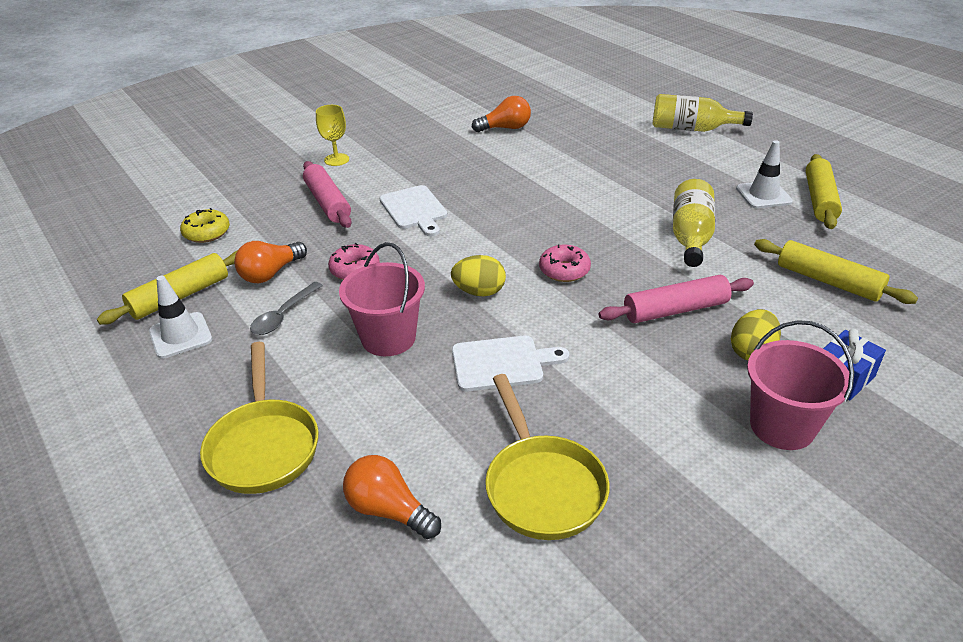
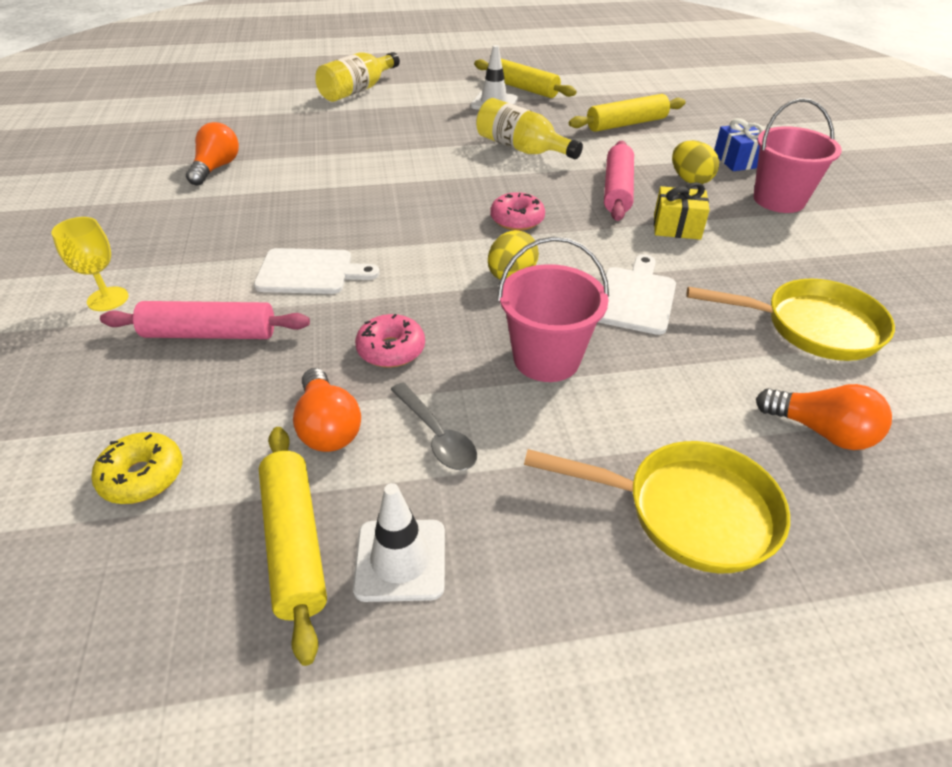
camera: 65 degrees left, 5 degrees up
(388, 510) = (821, 431): orange light bulb -> orange light bulb turned 120 degrees counterclockwise
(643, 362) = (676, 227): none -> yellow gift

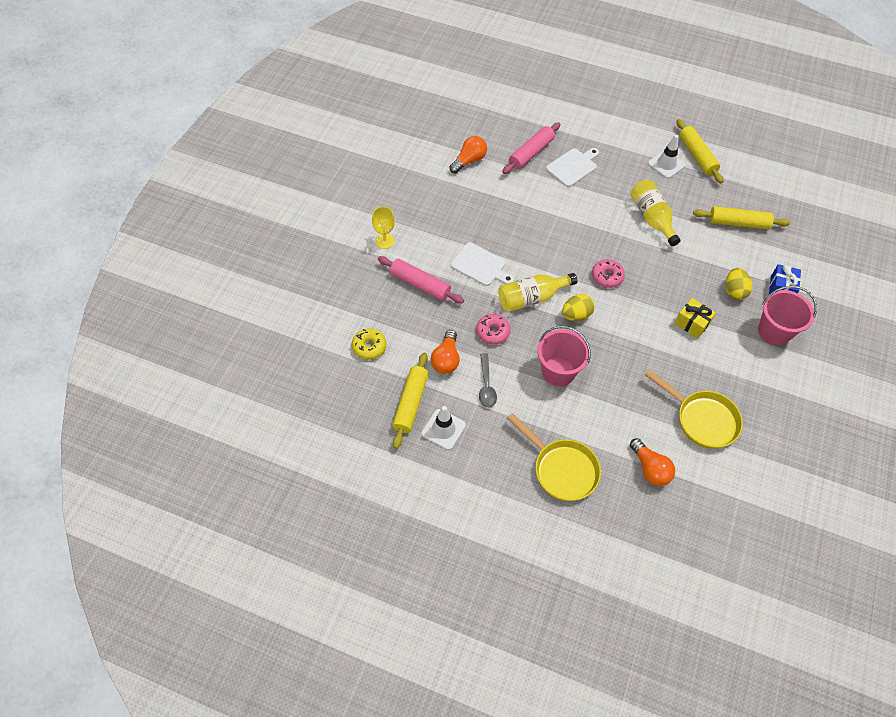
camera: 30 degrees right, 15 degrees up
(357, 90) = (586, 114): yellow bottle -> yellow bottle (531, 298)
(617, 190) = (682, 279): pink rolling pin -> pink rolling pin (531, 153)
(635, 297) = (628, 358): white cutting board -> white cutting board (573, 166)

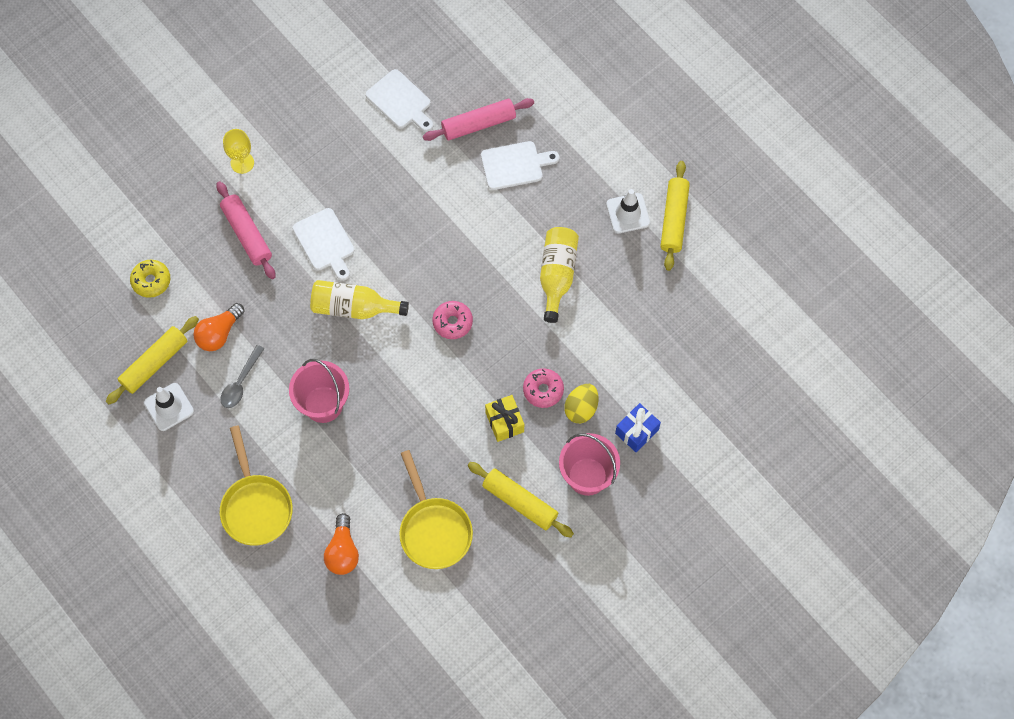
camera: 30 degrees right, 10 degrees up
(469, 161) = (400, 101): orange light bulb -> white cutting board
(492, 332) = (286, 326): pink donut -> pink donut (543, 390)
(576, 315) = (387, 350): yellow egg -> none
(738, 223) = (653, 329): yellow rolling pin -> yellow rolling pin (520, 502)

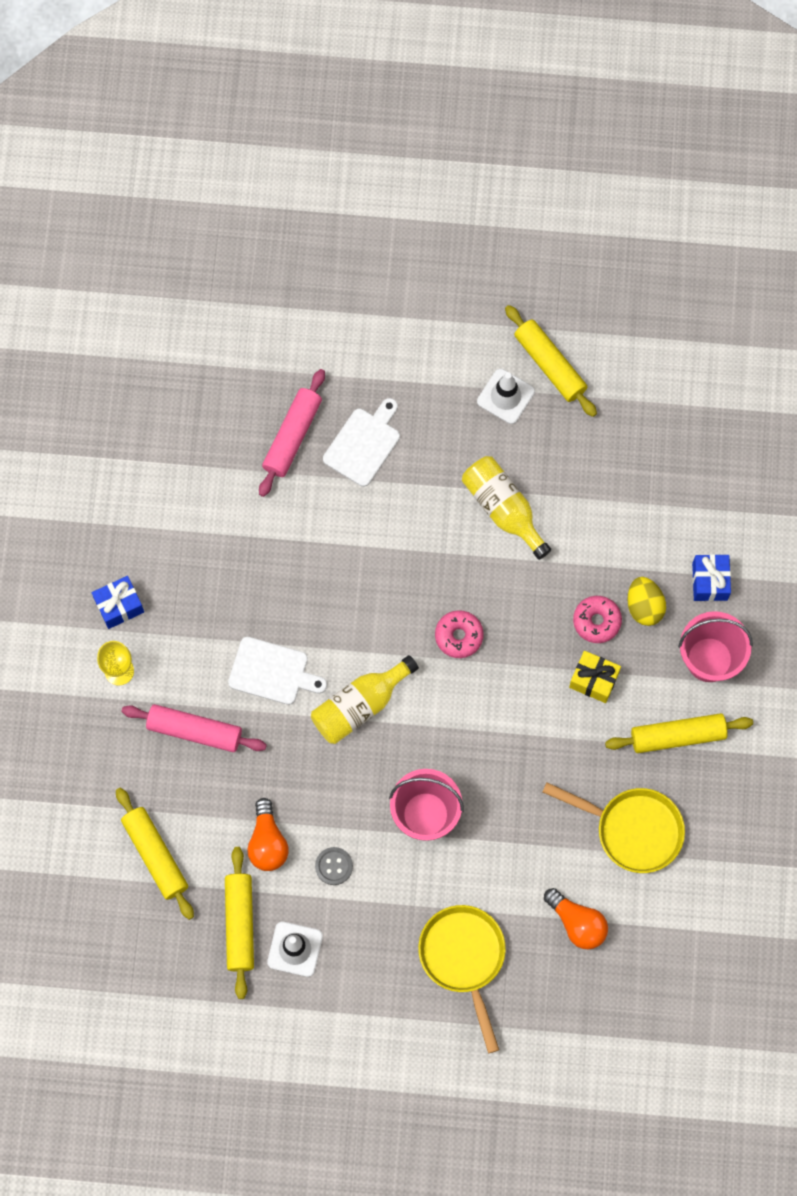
camera: 45 degrees left, 5 degrees up
(151, 281) = (155, 855): yellow donut -> yellow rolling pin
(240, 382) = (334, 866): grey spoon -> grey button
(256, 506) = (464, 958): yellow pan -> yellow pan turned 135 degrees counterclockwise
(281, 128) = (119, 606): none -> blue gift
(400, 101) = (201, 480): white cutting board -> none

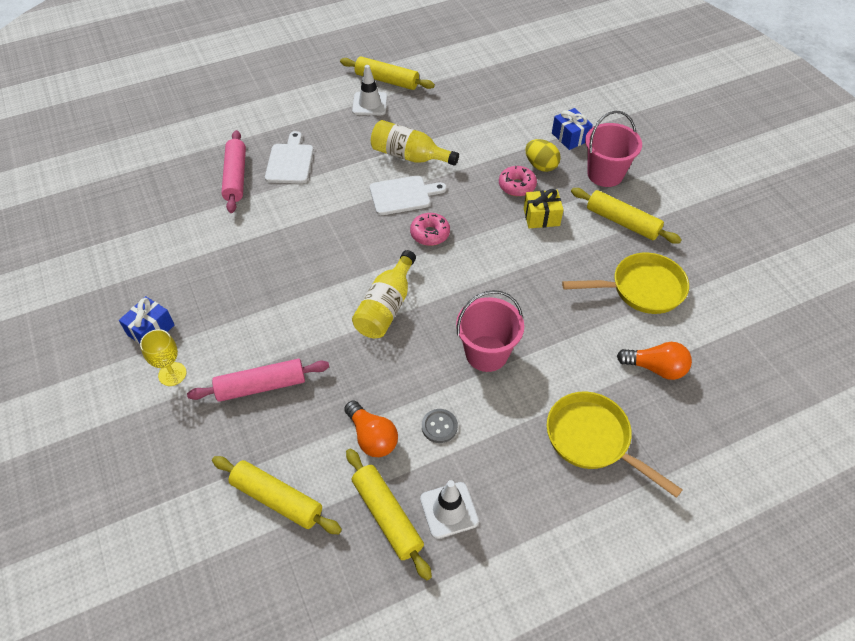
camera: 30 degrees left, 20 degrees down
(272, 672) = (303, 317): white cutting board -> white cutting board (403, 195)
(677, 736) = (622, 222): yellow rolling pin -> yellow rolling pin turned 75 degrees clockwise

